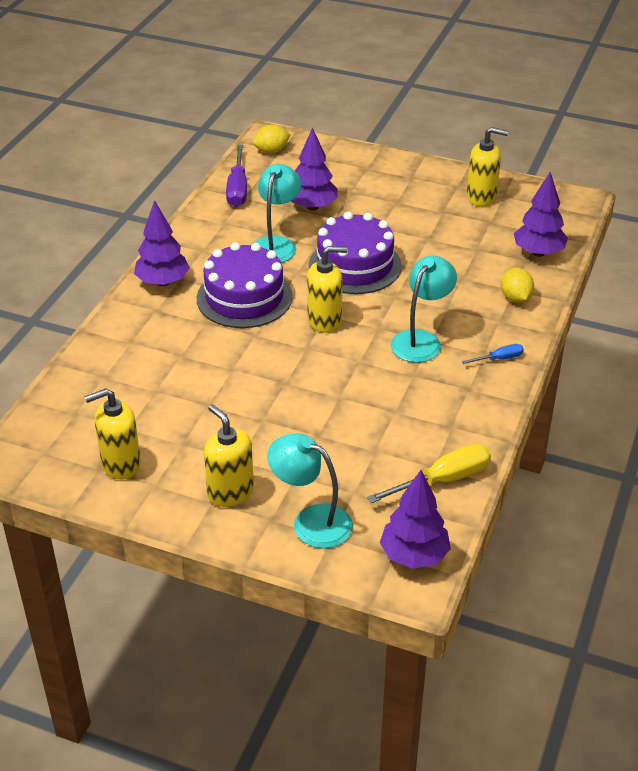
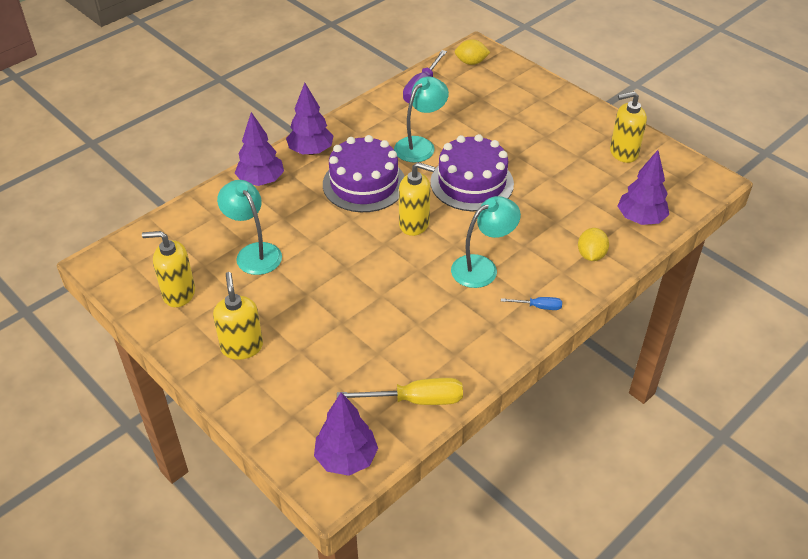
camera: 25 degrees right, 5 degrees up
(311, 521) = (286, 396): turquoise lamp -> turquoise lamp (254, 252)
(312, 207) = (471, 121): purple tree -> purple tree (261, 181)
(481, 197) = (623, 153): yellow soap dispenser -> yellow soap dispenser turned 135 degrees clockwise

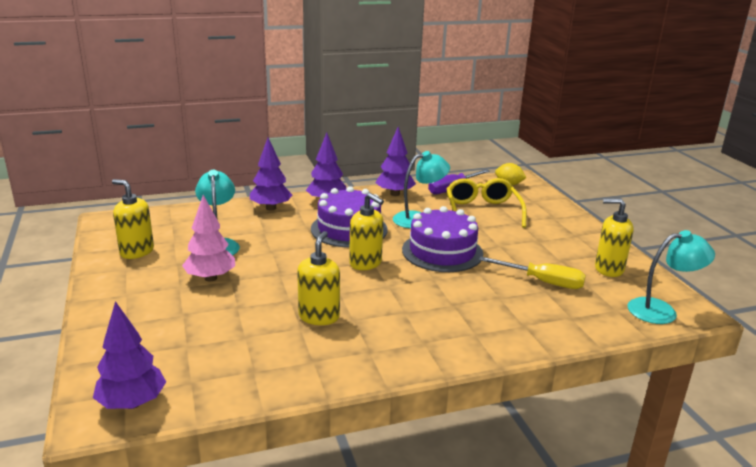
camera: 25 degrees right, 20 degrees down
(242, 347) = (142, 297): yellow soap dispenser -> yellow soap dispenser (319, 316)
(286, 298) = (211, 278): none -> pink tree
(416, 400) = (241, 382): yellow screwdriver -> yellow screwdriver (543, 282)
(471, 112) = (482, 211): none -> yellow glasses
(482, 267) = (399, 308): turquoise lamp -> turquoise lamp (661, 311)
(538, 307) = (427, 352): blue screwdriver -> none
(591, 255) = (515, 330): yellow lemon -> none
(640, 219) = (590, 319): purple tree -> purple tree (395, 194)

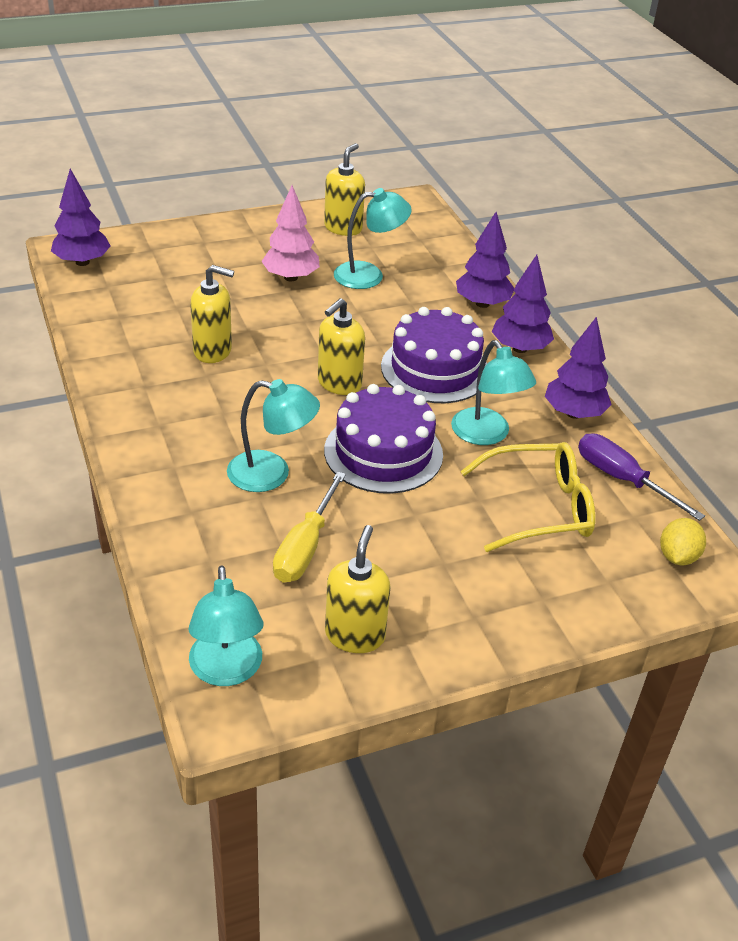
camera: 85 degrees right, 15 degrees up
(474, 292) = (271, 474): none -> turquoise lamp

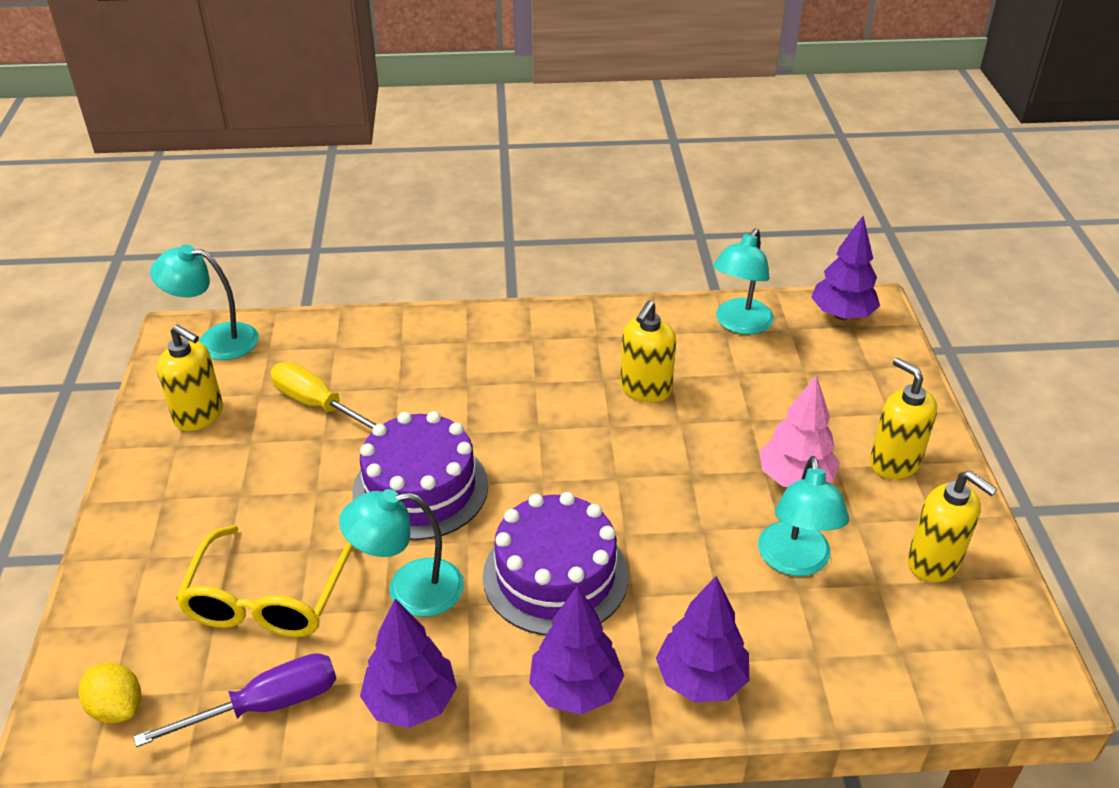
camera: 110 degrees right, 0 degrees up
(271, 474) = (426, 400): turquoise lamp -> turquoise lamp (739, 324)
(339, 383) = (554, 478): yellow soap dispenser -> yellow soap dispenser (894, 462)

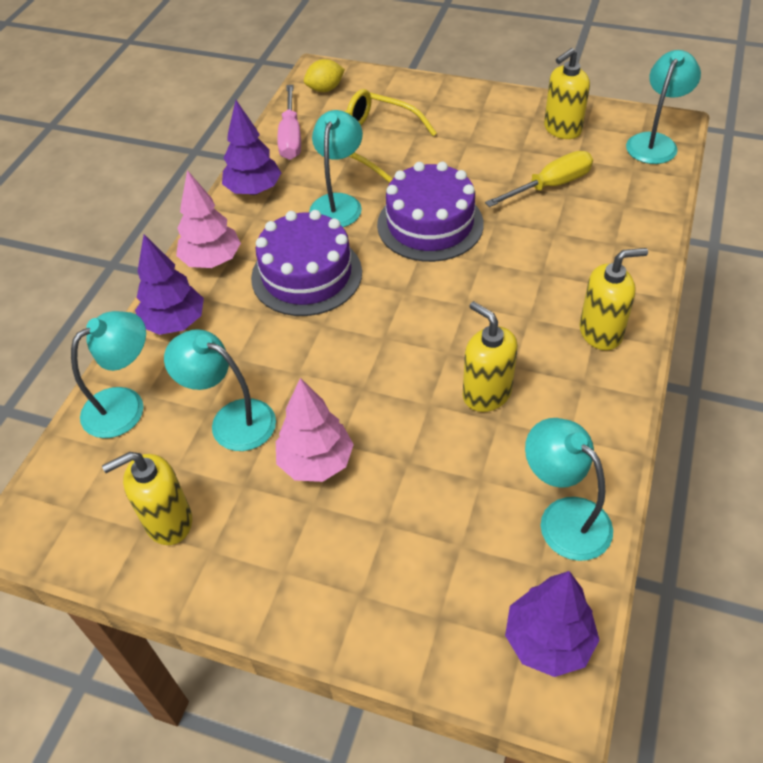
camera: 115 degrees right, 10 degrees up
(266, 705) = (291, 137): purple screwdriver -> pink screwdriver
(575, 689) = (212, 261): purple tree -> pink tree
(843, 670) = (125, 405): none -> turquoise lamp
(894, 462) = (292, 557): yellow soap dispenser -> yellow soap dispenser (601, 332)

